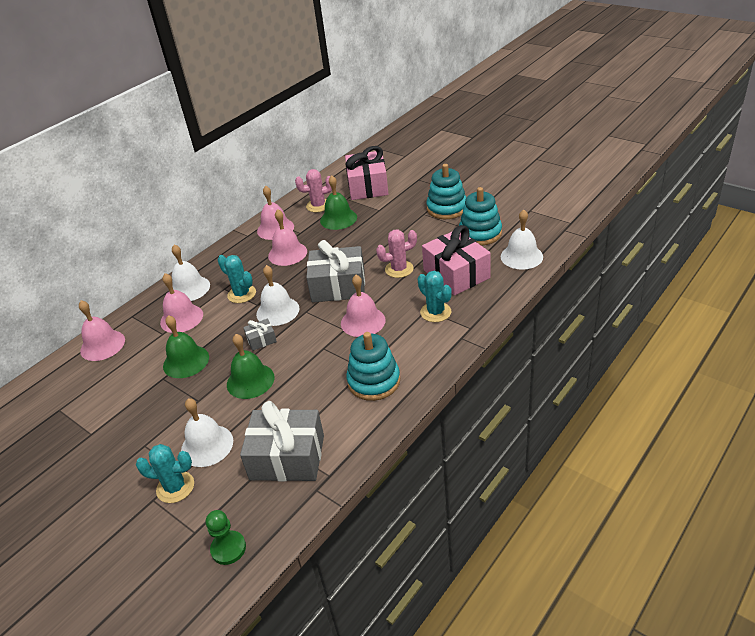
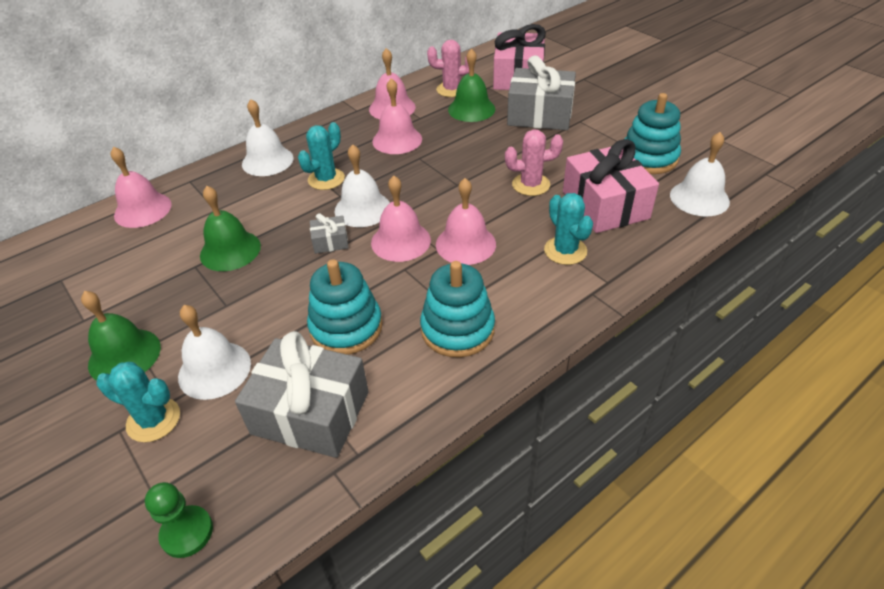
camera: 10 degrees right, 5 degrees up
(181, 318) = (245, 195): pink bell -> pink bell (400, 241)
(242, 294) = (326, 179): turquoise cactus -> turquoise cactus turned 75 degrees clockwise
(250, 380) = (299, 293): green bell -> green bell (124, 355)
(338, 286) = (447, 192): grey gift -> grey gift (540, 115)
(447, 208) = (611, 119): turquoise stacking toy -> turquoise stacking toy (346, 327)

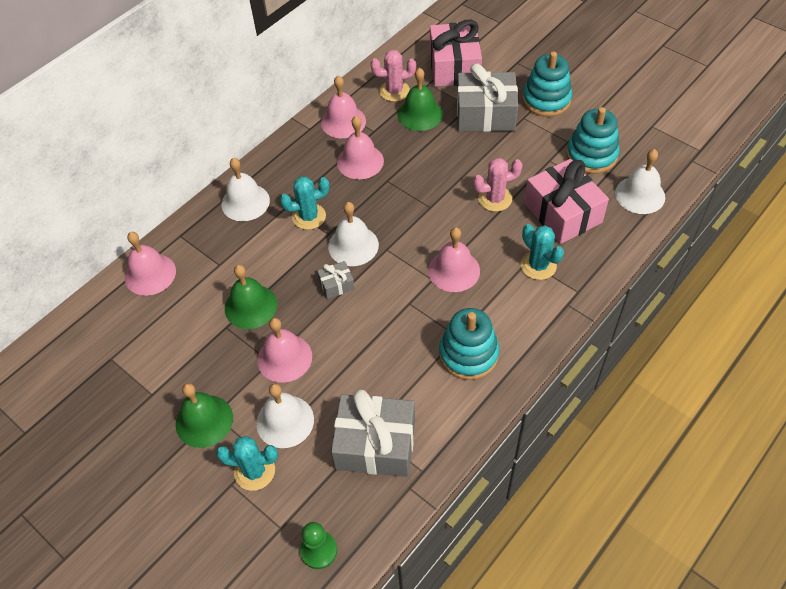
camera: 10 degrees left, 10 degrees up
(326, 179) = (309, 216): turquoise cactus -> turquoise cactus turned 45 degrees clockwise
(346, 327) = (378, 366): turquoise stacking toy -> turquoise stacking toy (546, 100)
(400, 241) = (397, 275): pink bell -> pink bell (284, 358)

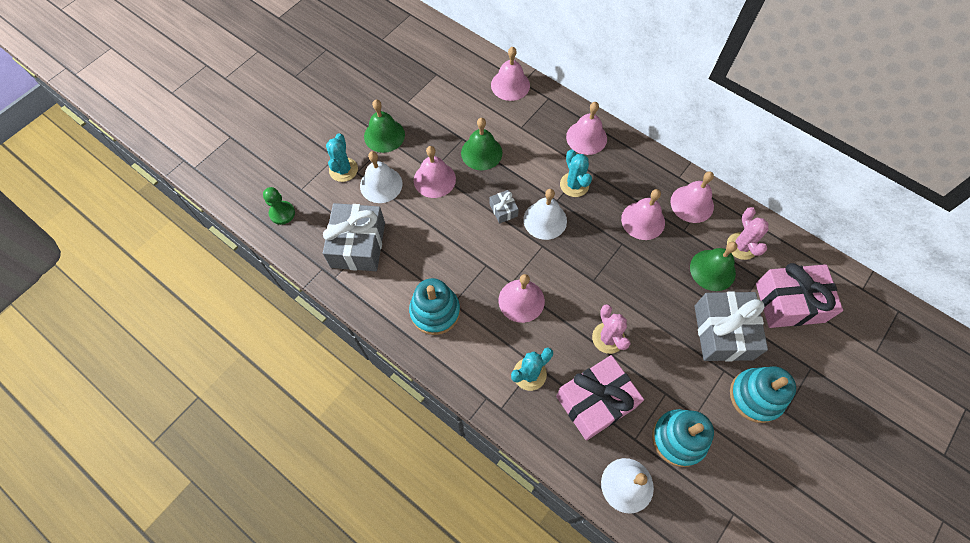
camera: 85 degrees right, 10 degrees up
(245, 202) = (586, 137): white bell -> pink bell

